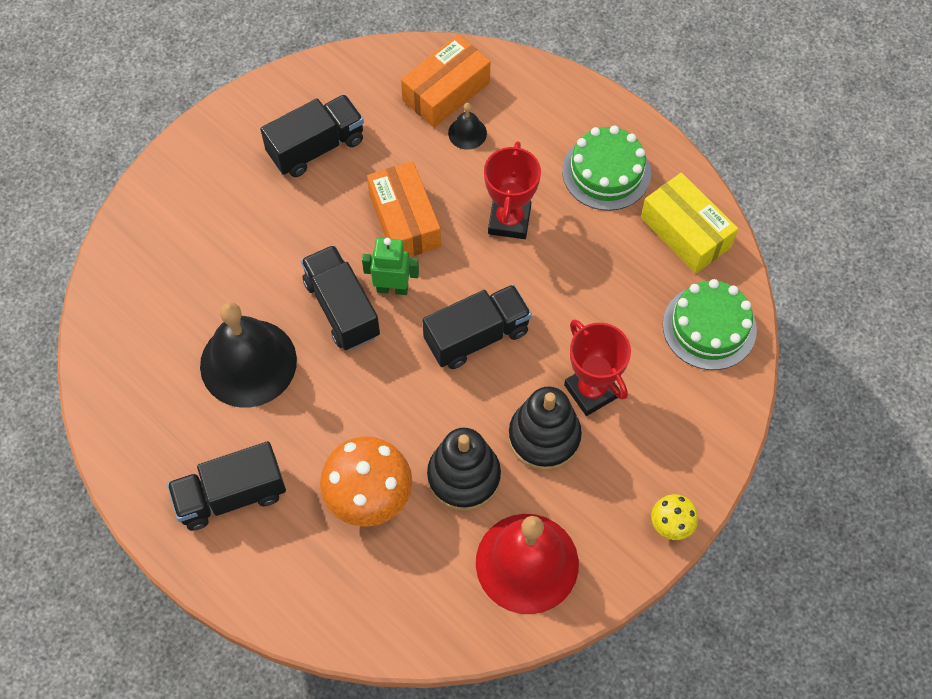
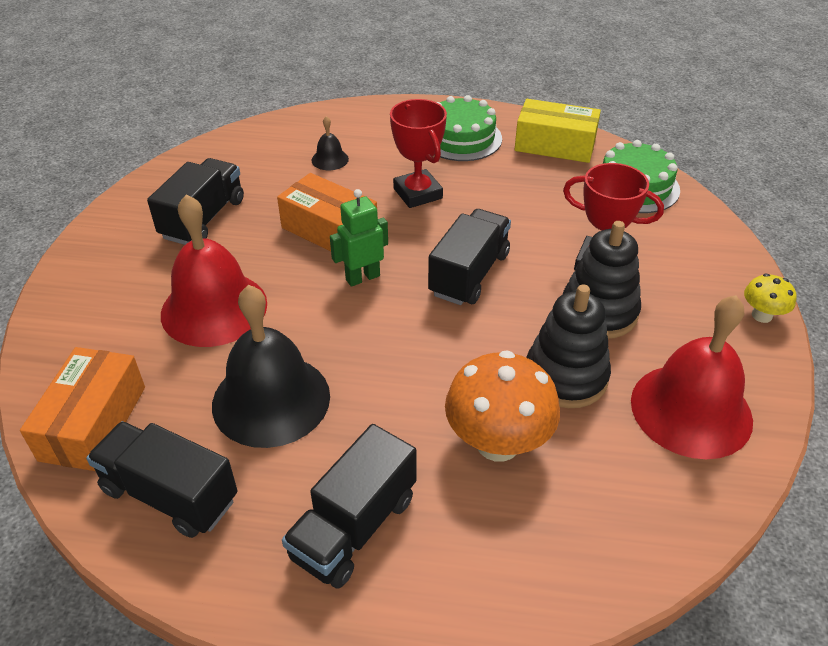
camera: 35 degrees left, 20 degrees down
(264, 252) = (214, 308): none -> red bell
(342, 308) = (329, 313): black truck -> black truck (170, 495)
(446, 91) = (288, 144): orange box -> orange box (93, 423)

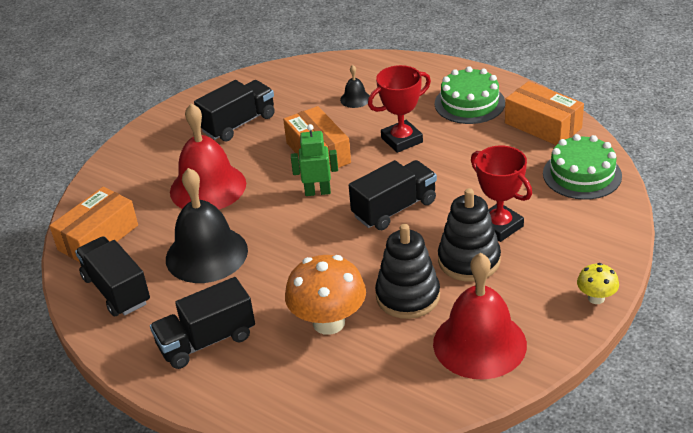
camera: 30 degrees right, 5 degrees down
(418, 193) = (402, 140): red trophy -> red trophy turned 60 degrees clockwise
(555, 145) = (543, 125): yellow box -> orange box

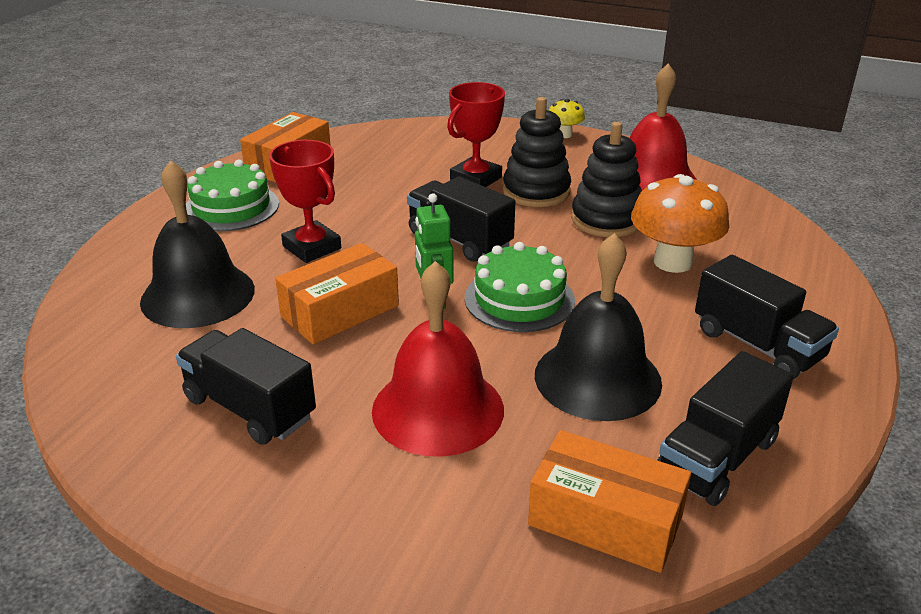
camera: 105 degrees left, 5 degrees down
(355, 99) = (198, 295): black bell -> black bell, size x2.30
(582, 174) = (381, 143): green cake -> green cake (519, 299)

